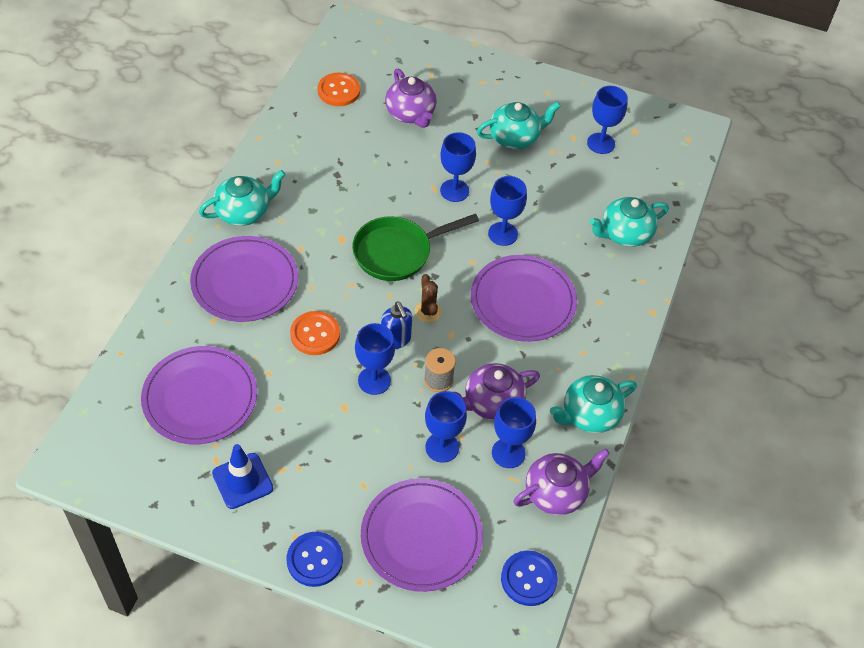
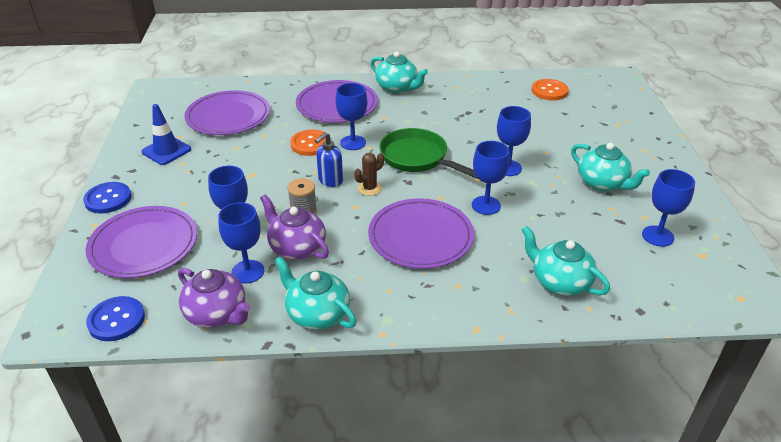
camera: 70 degrees right, 15 degrees down
(374, 380) = (284, 181): blue goblet -> blue goblet (353, 143)
(411, 114) = (565, 126): purple teapot -> none

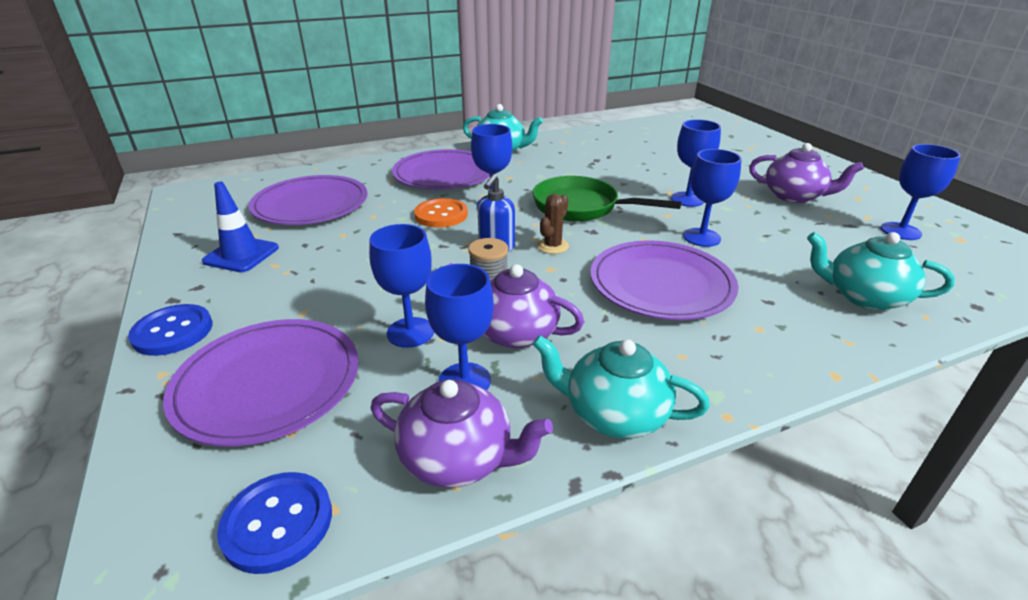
camera: 20 degrees left, 5 degrees down
(549, 91) = (659, 132): orange button -> none
(602, 183) = (794, 196): turquoise teapot -> purple teapot

